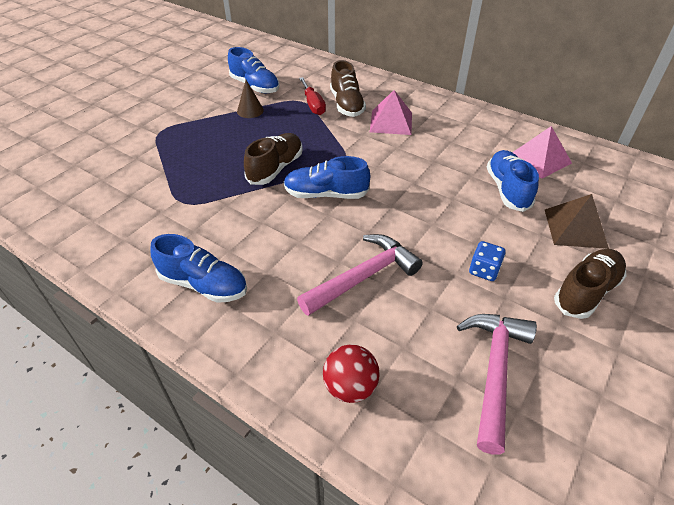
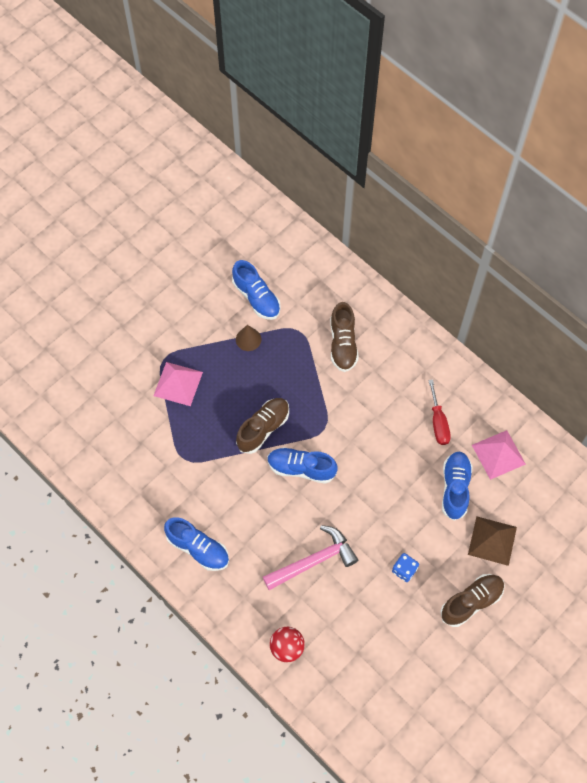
camera: 10 degrees right, 20 degrees up
(313, 105) = (310, 339): red screwdriver -> red screwdriver (438, 422)
(391, 122) = (379, 379): pink pyramid -> pink pyramid (178, 384)
(494, 371) = (381, 653): pink hammer -> none

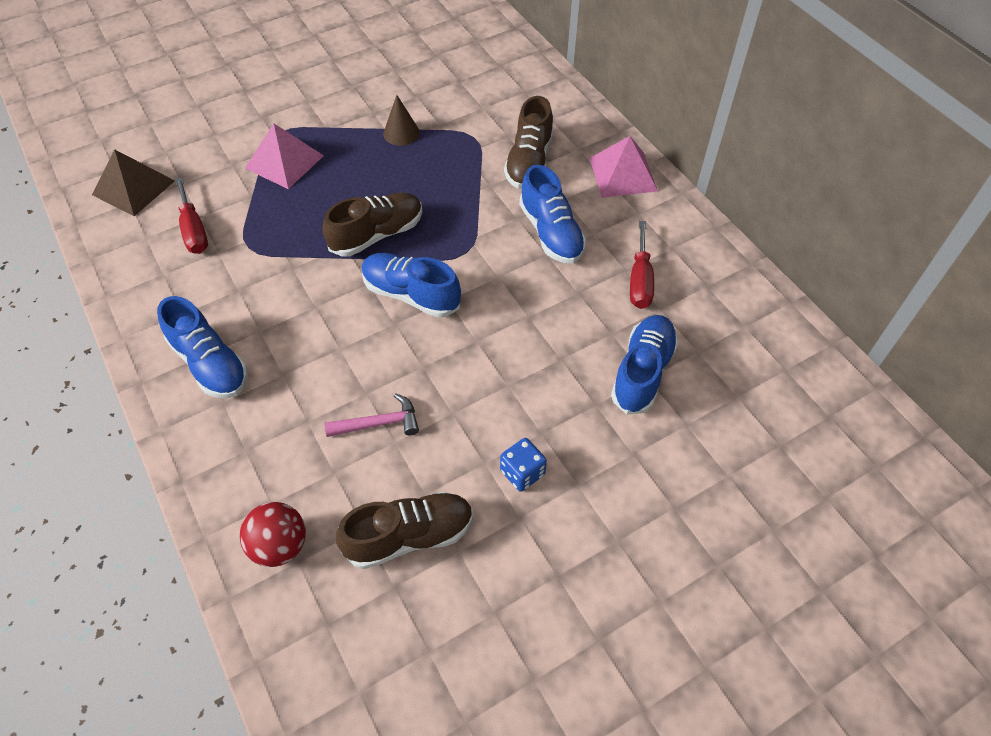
camera: 15 degrees right, 10 degrees down
(142, 454) = (194, 230): none -> red screwdriver
(256, 298) = (431, 93): blue shoe -> blue shoe (551, 233)
(313, 561) = (379, 423): pink hammer -> pink hammer, size x0.58
(471, 602) = (624, 552): brown shoe -> brown shoe (410, 536)
(492, 540) = (686, 463): brown pyramid -> brown pyramid (134, 187)
(498, 454) = (725, 341): pink pyramid -> pink pyramid (623, 174)

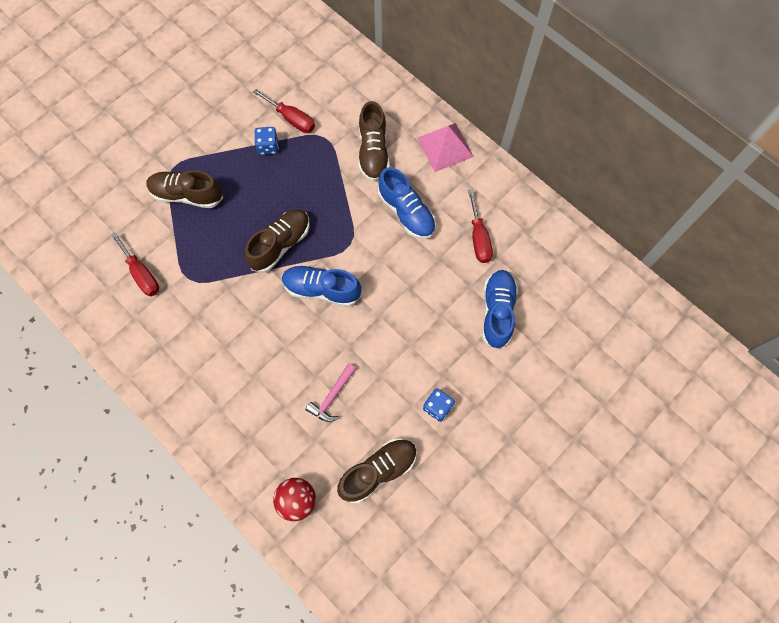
camera: 15 degrees left, 15 degrees up
(134, 187) = (78, 246): brown pyramid -> none
(210, 364) = (199, 381): blue shoe -> none
(284, 162) = (187, 195): pink pyramid -> brown shoe
(379, 423) = (332, 396): pink hammer -> pink hammer turned 150 degrees clockwise
(401, 133) = (268, 146): brown cone -> blue dice
(440, 111) = (291, 119): none -> red screwdriver

